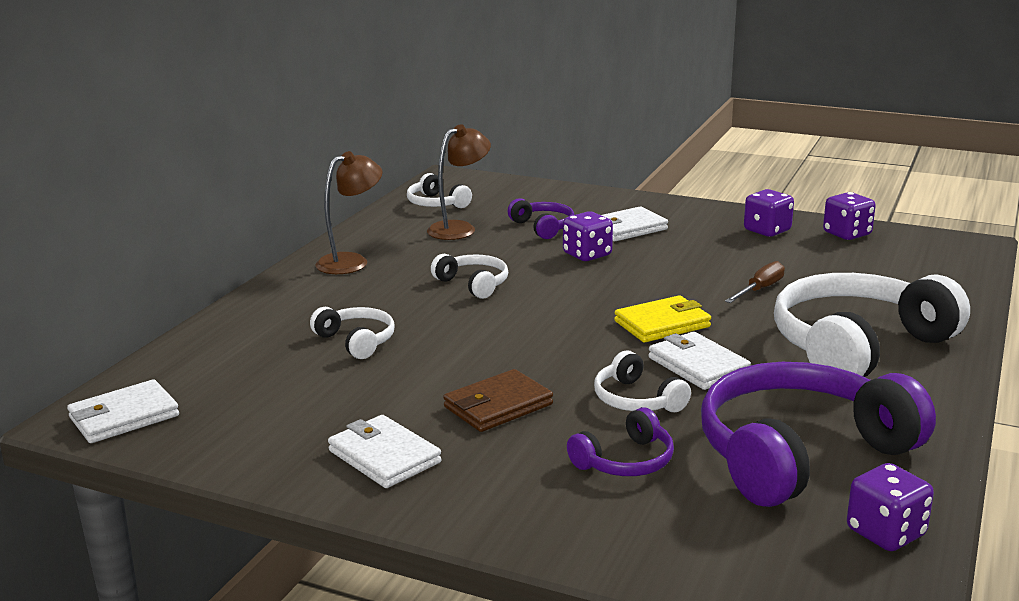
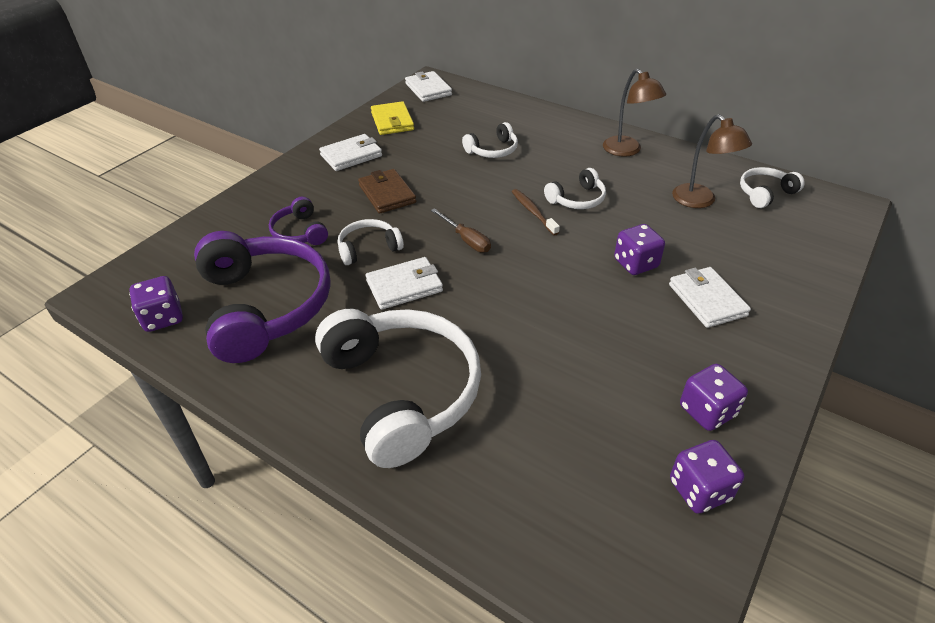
camera: 100 degrees right, 20 degrees up
(510, 306) = (533, 212): none -> brown toothbrush
(543, 227) = (707, 247): purple headphones -> none
(662, 324) = (481, 282): yellow wallet -> yellow wallet (392, 121)
(760, 289) = (539, 359): brown screwdriver -> brown screwdriver (466, 240)

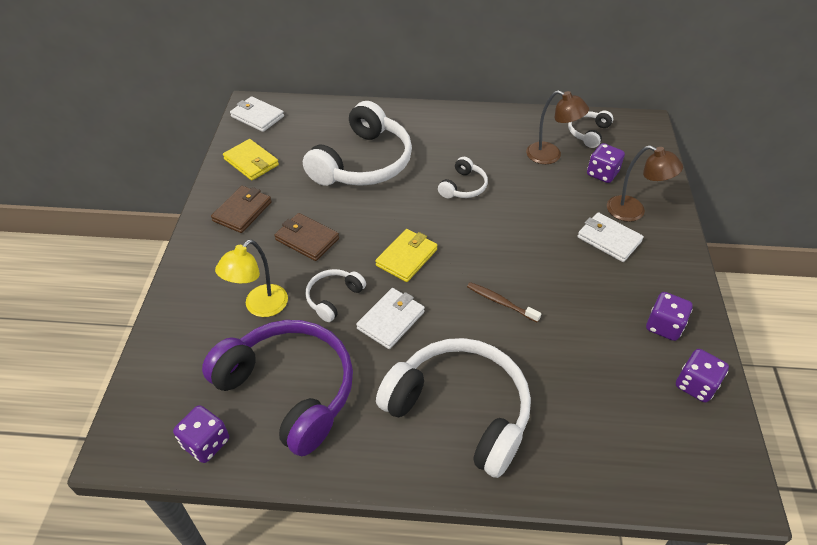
camera: 30 degrees left, 5 degrees up
(300, 232) = (260, 307): purple headphones -> yellow lamp
(351, 155) = (242, 211): white wallet -> brown wallet
(466, 240) = (406, 257): brown screwdriver -> yellow wallet
(493, 150) = (363, 163): white headphones -> white headphones, size x2.15
(533, 212) = (439, 211): brown toothbrush -> brown toothbrush (500, 302)
(627, 151) = (468, 127): brown lamp -> brown lamp (633, 212)
(635, 263) = (543, 228): purple dice -> purple dice (602, 174)

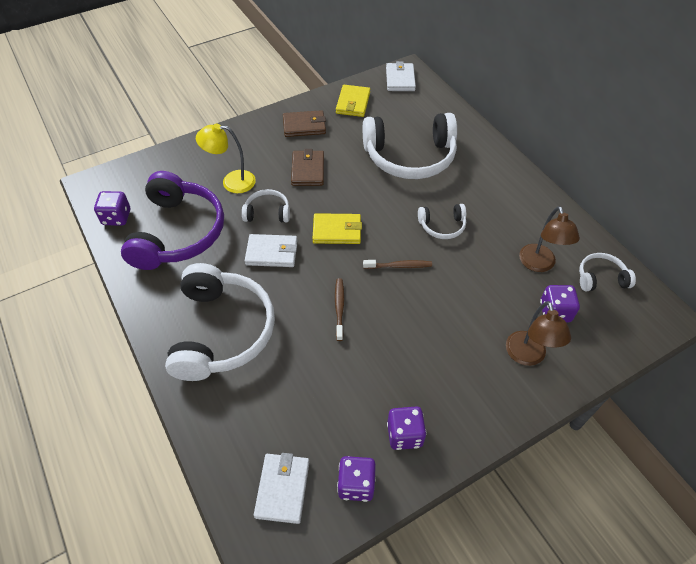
camera: 55 degrees right, 5 degrees up
(485, 237) = (399, 266): none -> brown toothbrush
(609, 239) = (474, 352): white wallet -> white wallet (282, 489)

